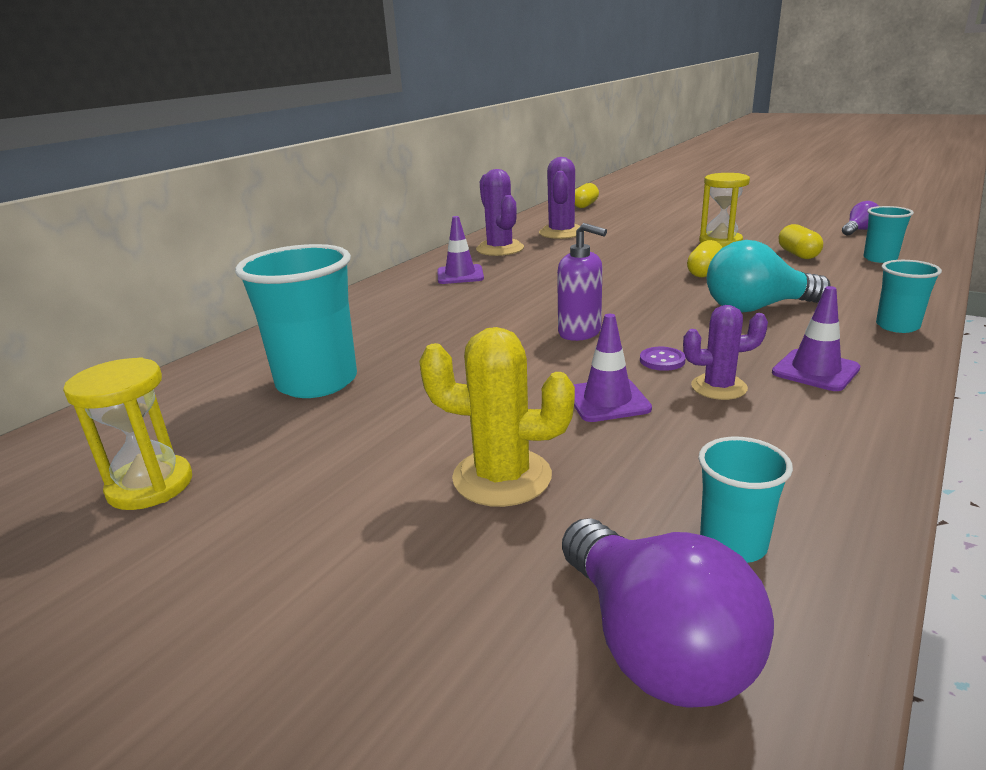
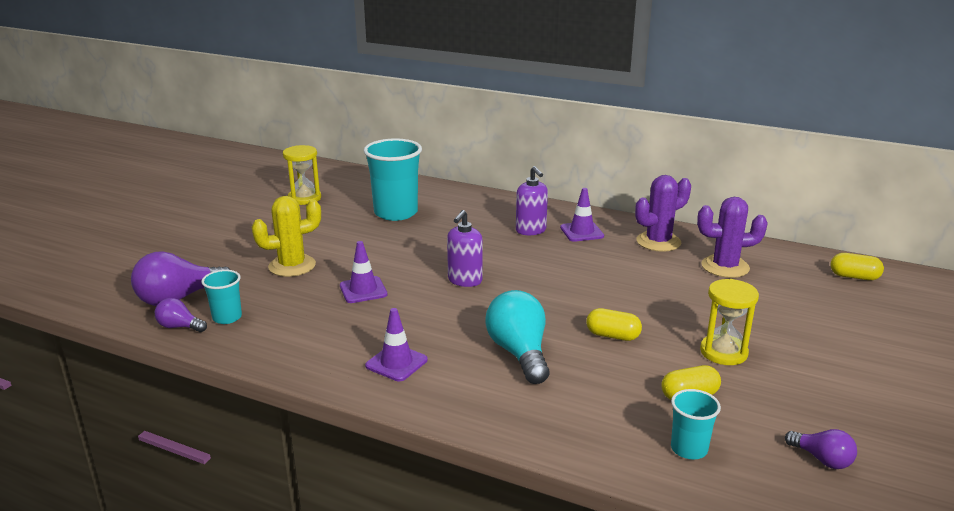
camera: 80 degrees right, 0 degrees up
(443, 297) = (531, 230): none -> purple soap dispenser
(502, 477) = (292, 266): yellow cactus -> yellow cactus turned 60 degrees clockwise
(662, 360) = (417, 308): purple button -> none
(719, 387) = (375, 325): purple cactus -> none
(798, 619) = (179, 327): none -> purple light bulb
(897, 326) = (480, 415): turquoise cup -> none

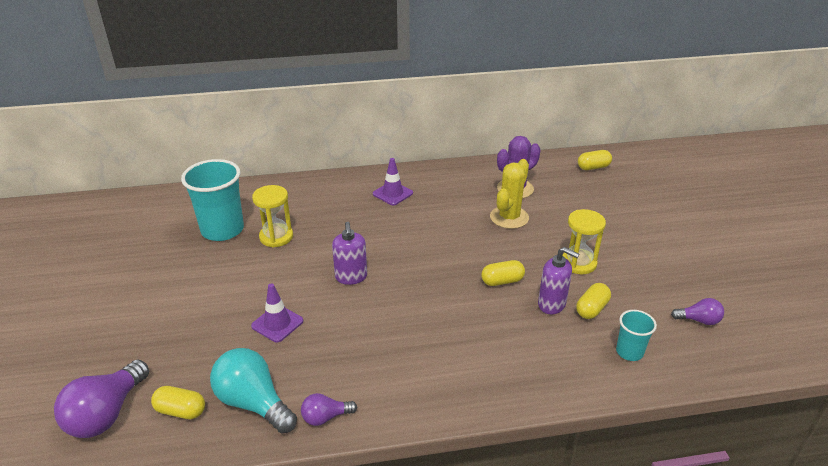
camera: 35 degrees left, 10 degrees up
(179, 327) = (143, 444): purple light bulb -> purple light bulb (325, 417)
(227, 317) = (181, 411): turquoise cup -> yellow capsule
(292, 266) = (184, 326): yellow cactus -> yellow cactus (509, 217)
(304, 198) = (115, 246): yellow hourglass -> yellow hourglass (276, 237)
(396, 363) = (378, 382): purple traffic cone -> none
(519, 353) = (457, 327): turquoise light bulb -> turquoise light bulb (253, 403)
(531, 230) = (354, 206): purple soap dispenser -> purple soap dispenser (552, 304)
(658, 242) = (453, 183): purple cactus -> none

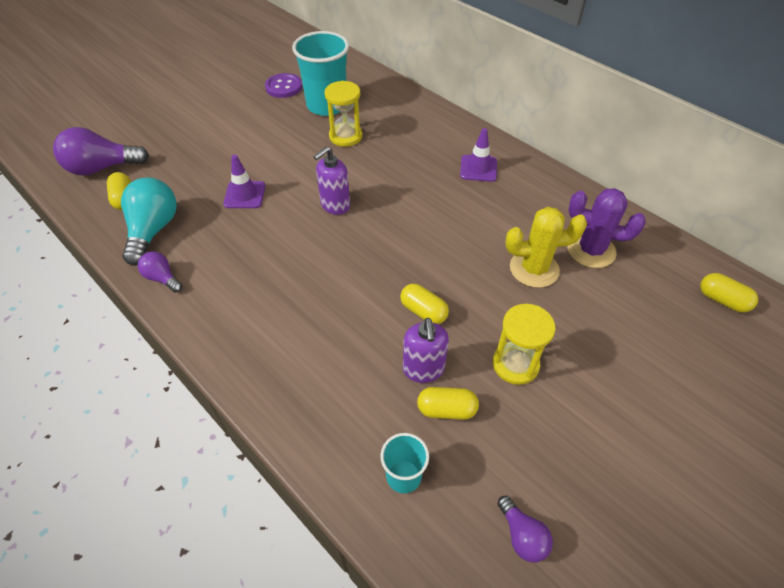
camera: 55 degrees right, 15 degrees up
(160, 243) = (284, 87): none -> purple button

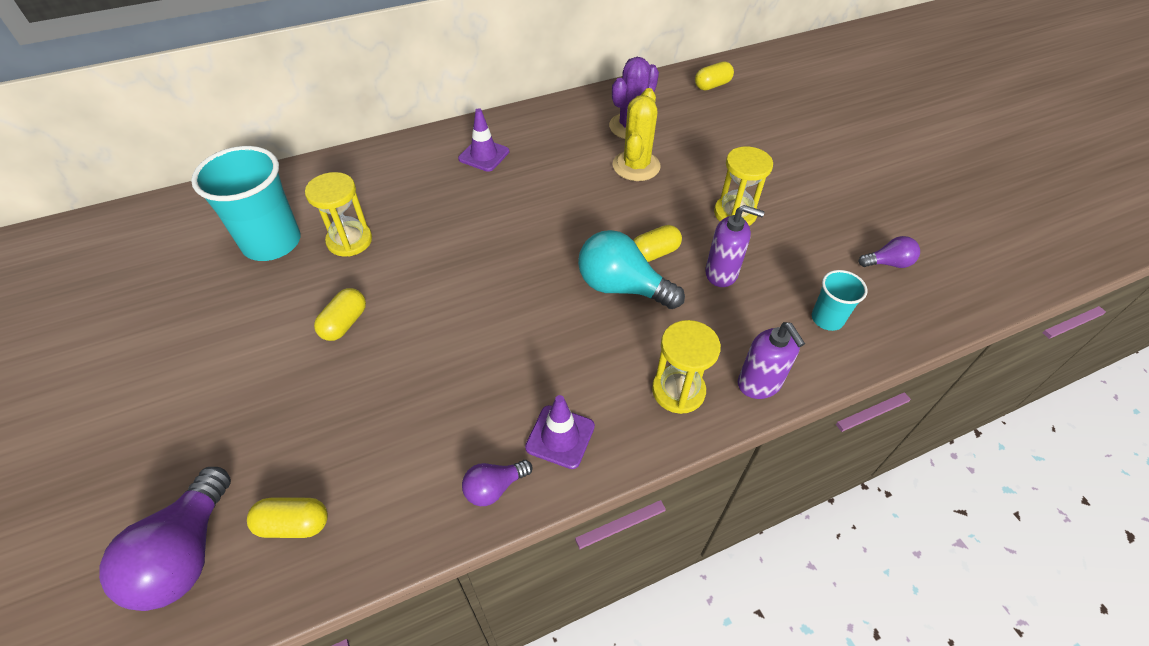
camera: 70 degrees left, 0 degrees up
(153, 230) = (392, 489): turquoise light bulb -> turquoise light bulb (622, 287)
(244, 195) = (389, 366): purple traffic cone -> purple traffic cone (560, 437)
(273, 365) = (678, 390): none -> yellow hourglass
(284, 87) = (187, 276): purple button -> none
(335, 205) = (466, 281): purple soap dispenser -> purple soap dispenser (759, 384)
(446, 409) = (768, 271): yellow capsule -> yellow capsule (344, 323)

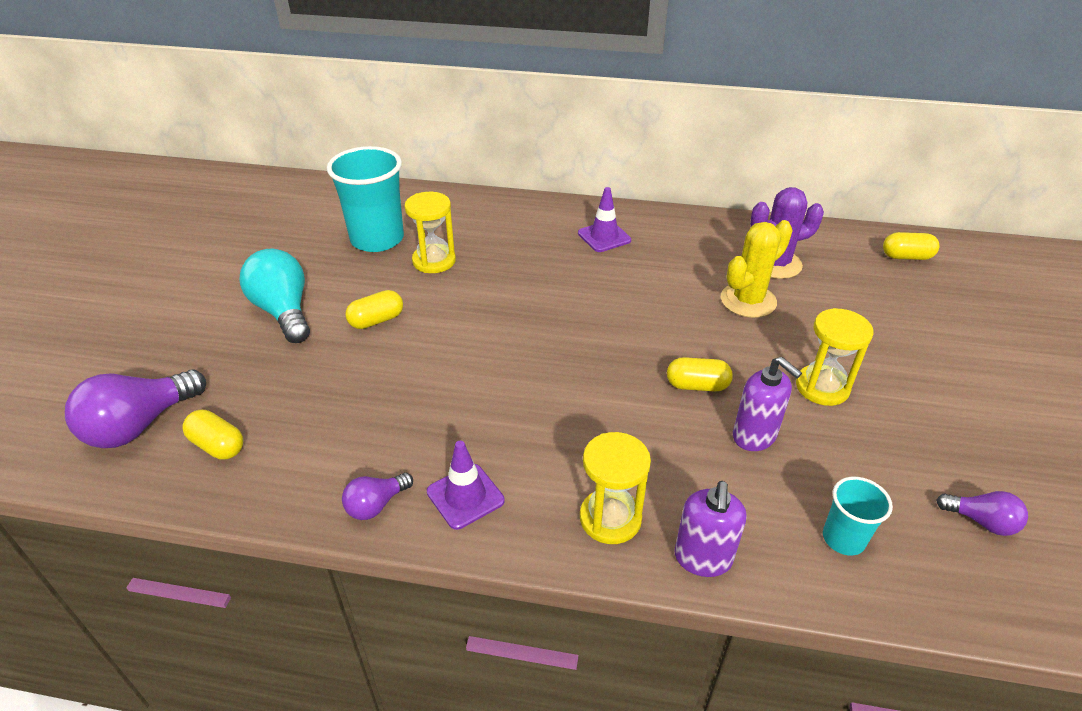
camera: 35 degrees right, 10 degrees down
(494, 488) = (376, 505): purple light bulb -> purple light bulb turned 45 degrees counterclockwise
(622, 287) = (636, 400): turquoise light bulb -> turquoise light bulb (284, 311)

